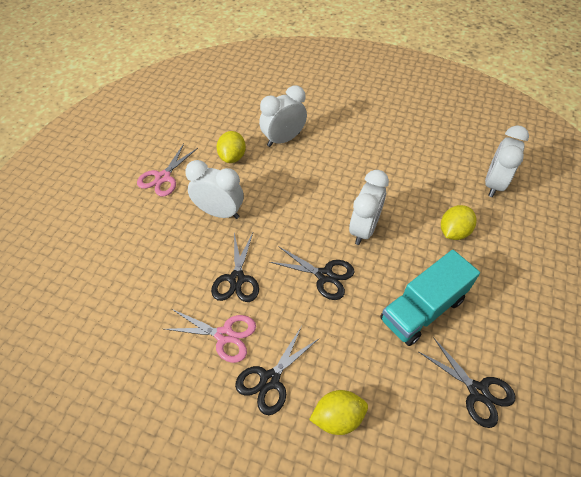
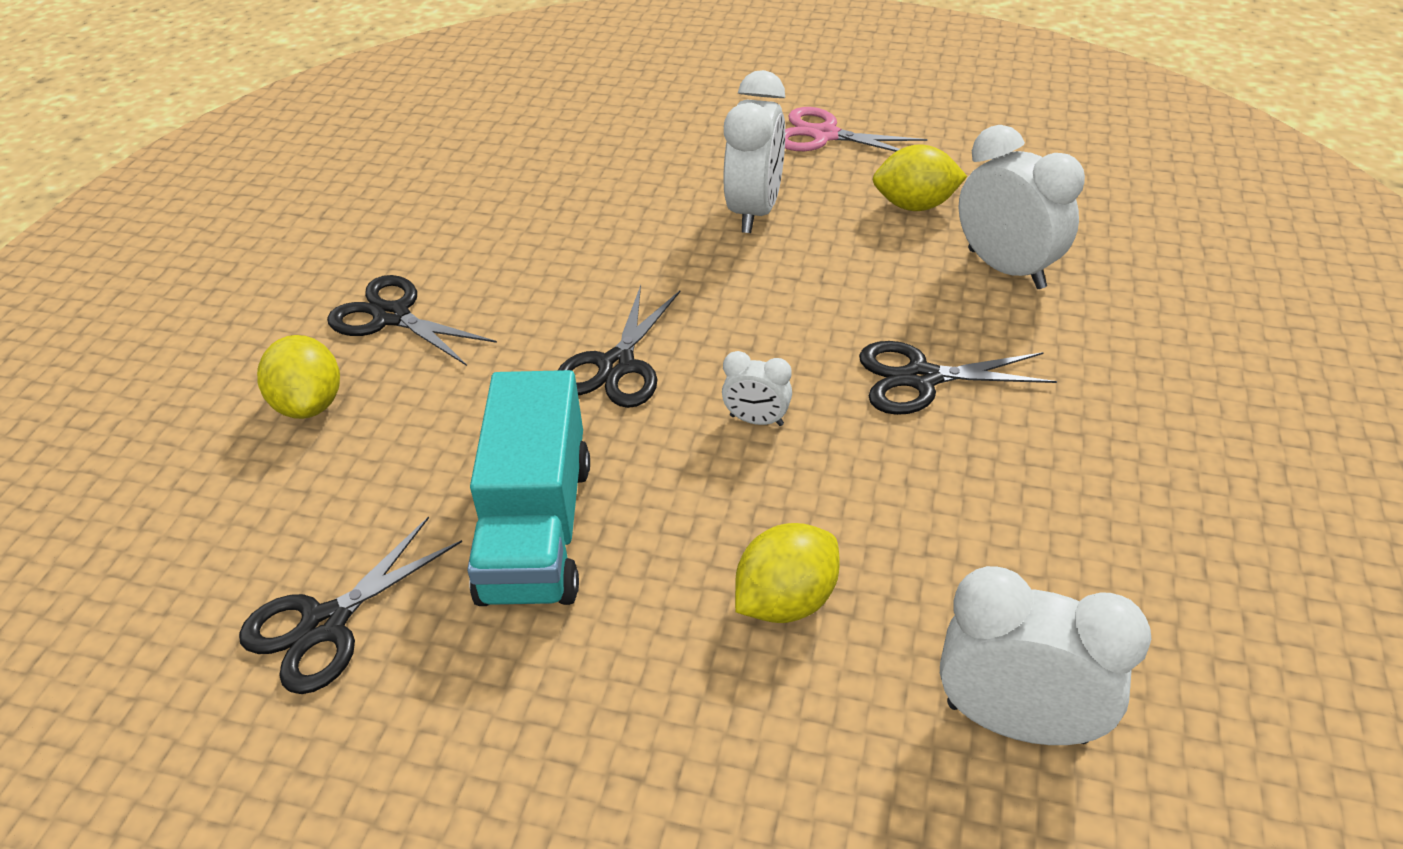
camera: 85 degrees right, 10 degrees down
(224, 335) = (480, 256): pink scissors -> none
(237, 279) = (598, 253): black scissors -> black scissors (921, 378)
(363, 229) = (756, 420): white clock -> white clock, size x0.51
(422, 309) = (537, 529): turquoise truck -> turquoise truck turned 135 degrees counterclockwise
(453, 232) = (786, 600): yellow lemon -> yellow lemon turned 75 degrees counterclockwise

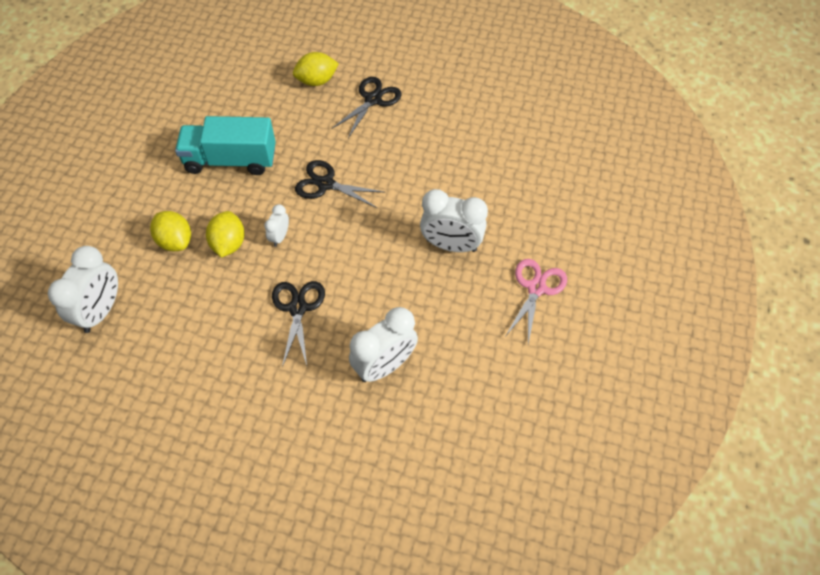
camera: 90 degrees right, 15 degrees up
(325, 624) = (199, 103): black scissors -> none
(915, 205) = (453, 328): yellow lemon -> yellow lemon (229, 244)

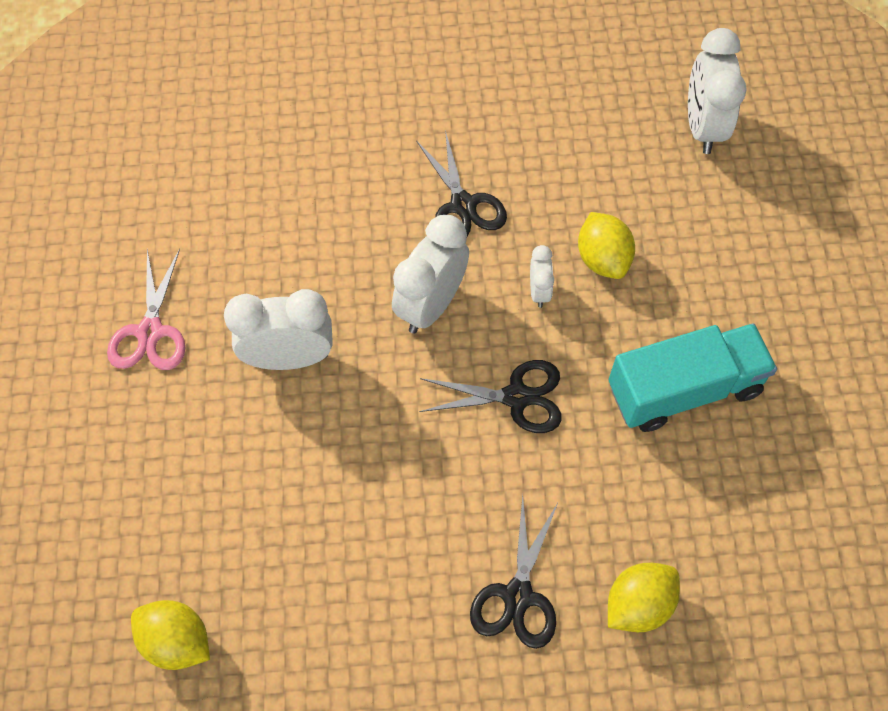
camera: 160 degrees right, 5 degrees up
(175, 241) = (676, 239): yellow lemon -> yellow lemon (177, 641)
(384, 366) = (323, 172): white clock -> white clock (431, 305)

